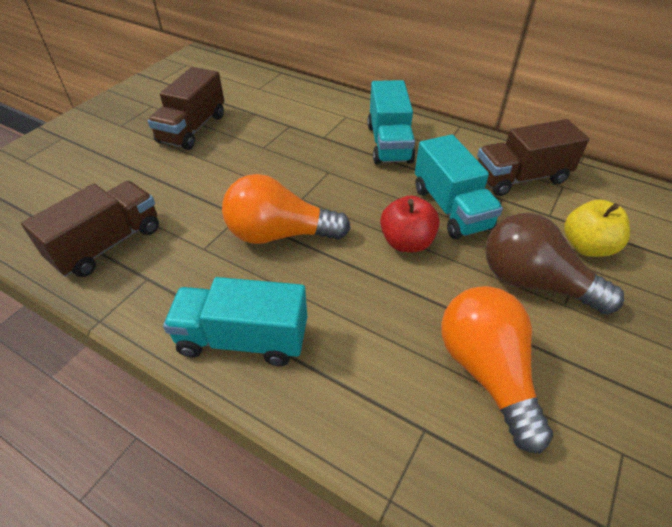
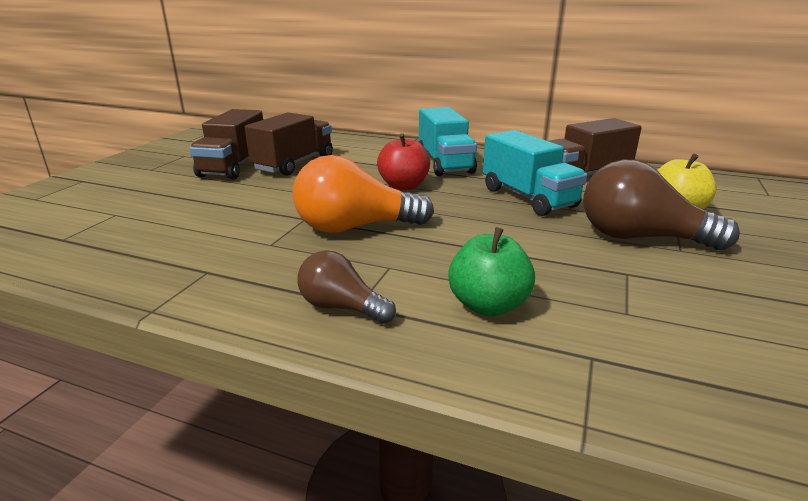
camera: 10 degrees left, 20 degrees down
(108, 244) = (151, 250): brown truck -> brown truck (294, 164)
(243, 339) = (341, 307): turquoise truck -> brown light bulb
(362, 354) = (488, 305): none -> green apple
(406, 242) = (495, 222): red apple -> red apple (404, 186)
(486, 371) = (632, 304): orange light bulb -> none

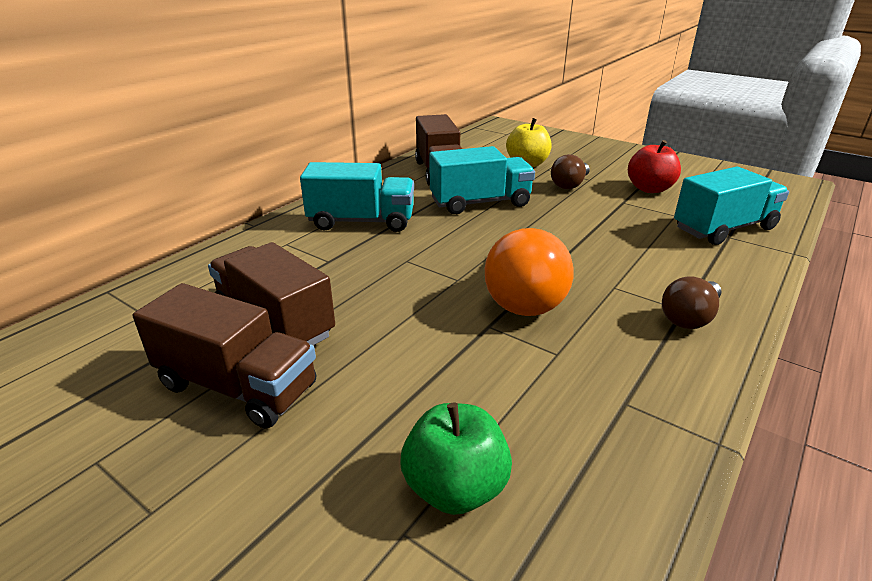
camera: 75 degrees left, 5 degrees up
(404, 186) = (418, 254): red apple -> red apple (649, 189)
(488, 305) = (674, 255): green apple -> green apple (455, 487)
(618, 354) = (723, 229): none -> turquoise truck
(640, 238) = (569, 185): brown light bulb -> brown light bulb, size x0.58

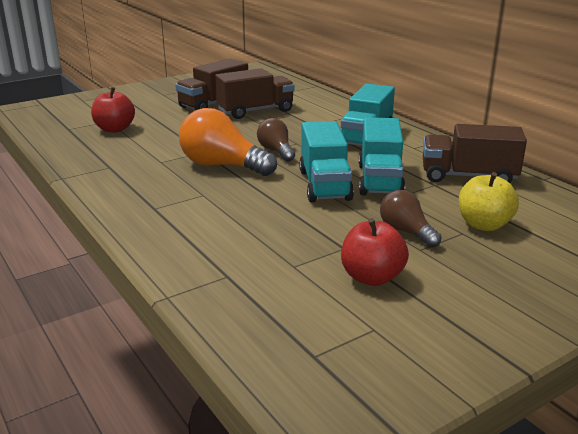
camera: 110 degrees right, 5 degrees down
(455, 487) = (114, 129): green apple -> red apple
(689, 317) = (144, 206): brown light bulb -> brown light bulb (276, 151)
(723, 229) = (243, 280): turquoise truck -> turquoise truck (324, 185)

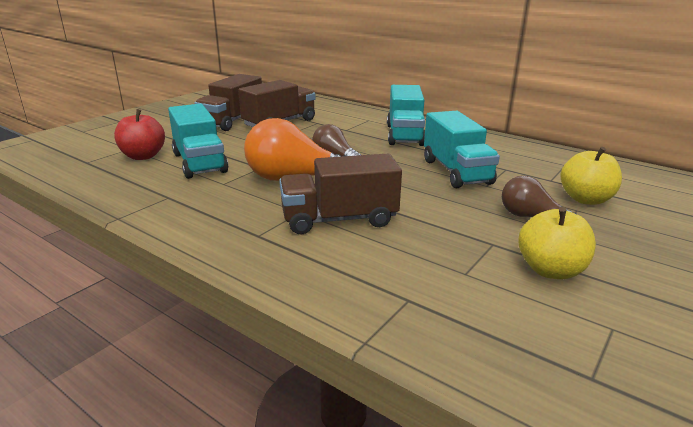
camera: 20 degrees left, 0 degrees up
(324, 185) = (411, 183): turquoise truck -> turquoise truck (199, 163)
(372, 277) = (550, 270): red apple -> yellow apple
(468, 176) = (525, 158): brown truck -> brown truck (339, 219)

